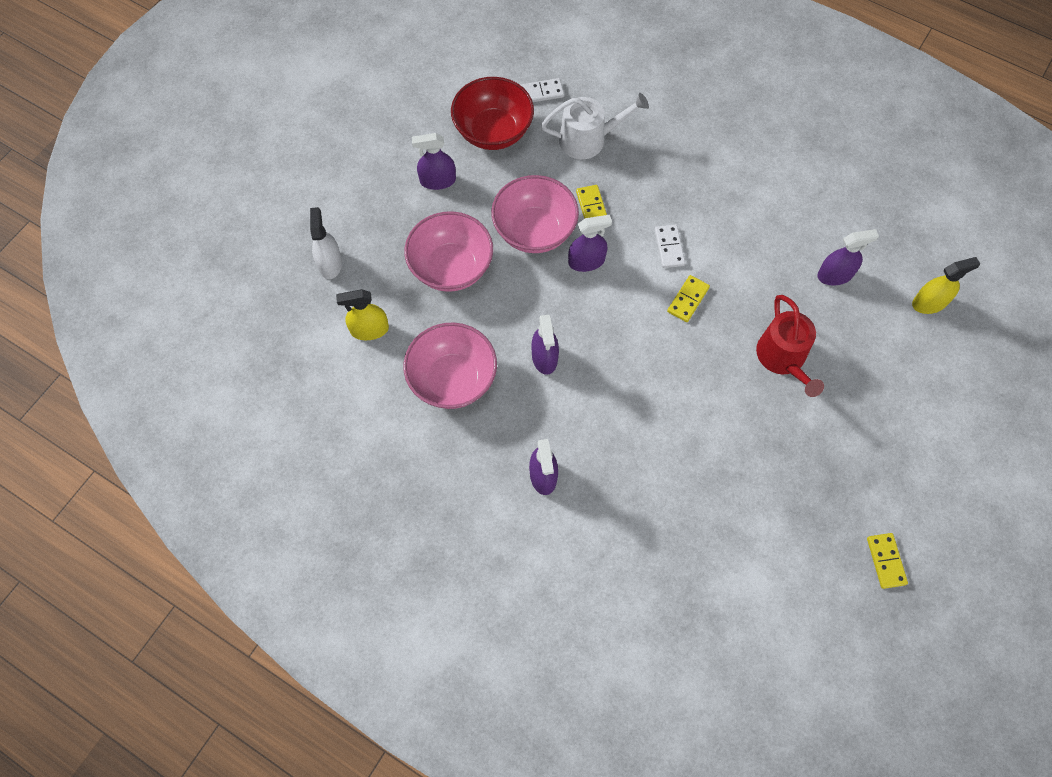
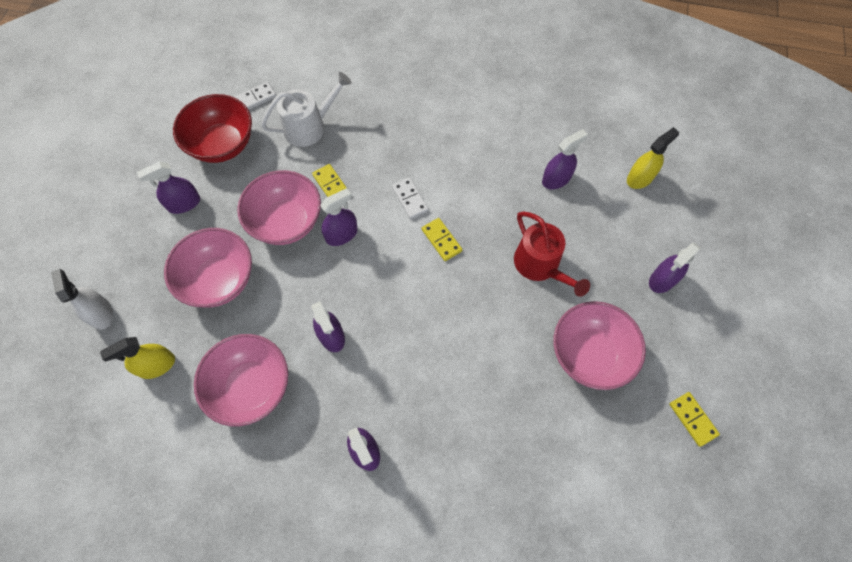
camera: 20 degrees left, 0 degrees up
(688, 300) = (441, 240): yellow domino -> yellow domino turned 45 degrees counterclockwise
(801, 462) = (589, 354): none -> pink bowl
(911, 415) = (662, 280): none -> purple spray bottle

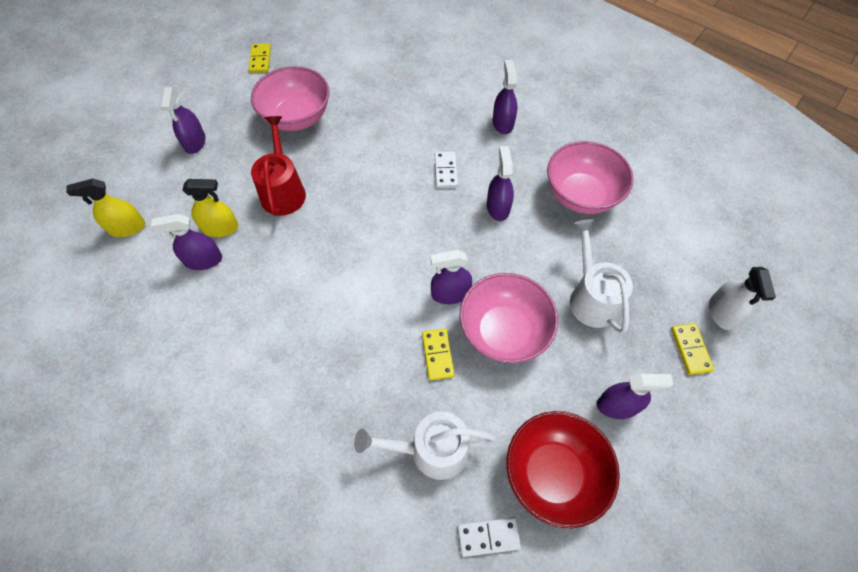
camera: 155 degrees left, 5 degrees down
(157, 365) = (665, 243): yellow spray bottle -> yellow spray bottle (220, 228)
(219, 280) = (591, 298): pink bowl -> white watering can
(410, 199) = (362, 302): white domino -> white domino (446, 171)
(441, 240) = (355, 247): yellow domino -> yellow domino (690, 349)
(662, 280) = (195, 142): purple spray bottle -> purple spray bottle turned 105 degrees clockwise

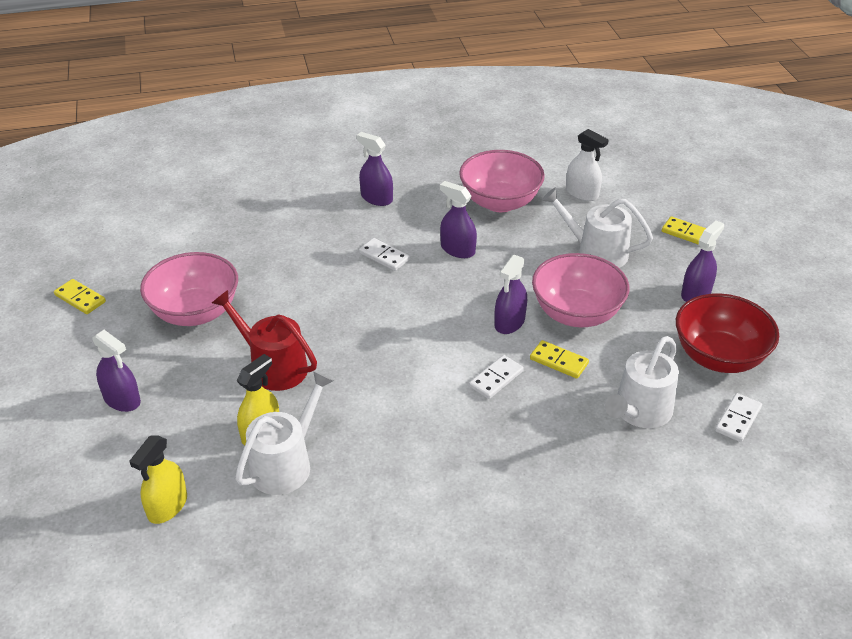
camera: 50 degrees left, 20 degrees down
(203, 260) = (285, 464): purple spray bottle -> white watering can
(382, 326) = (496, 379): none -> white domino
(721, 312) = (673, 202): white spray bottle -> white spray bottle (582, 193)

